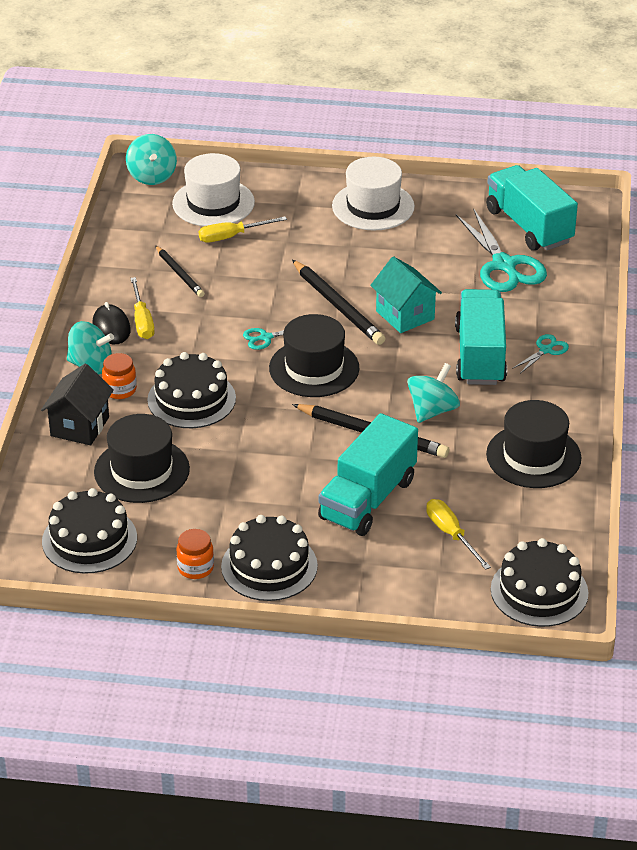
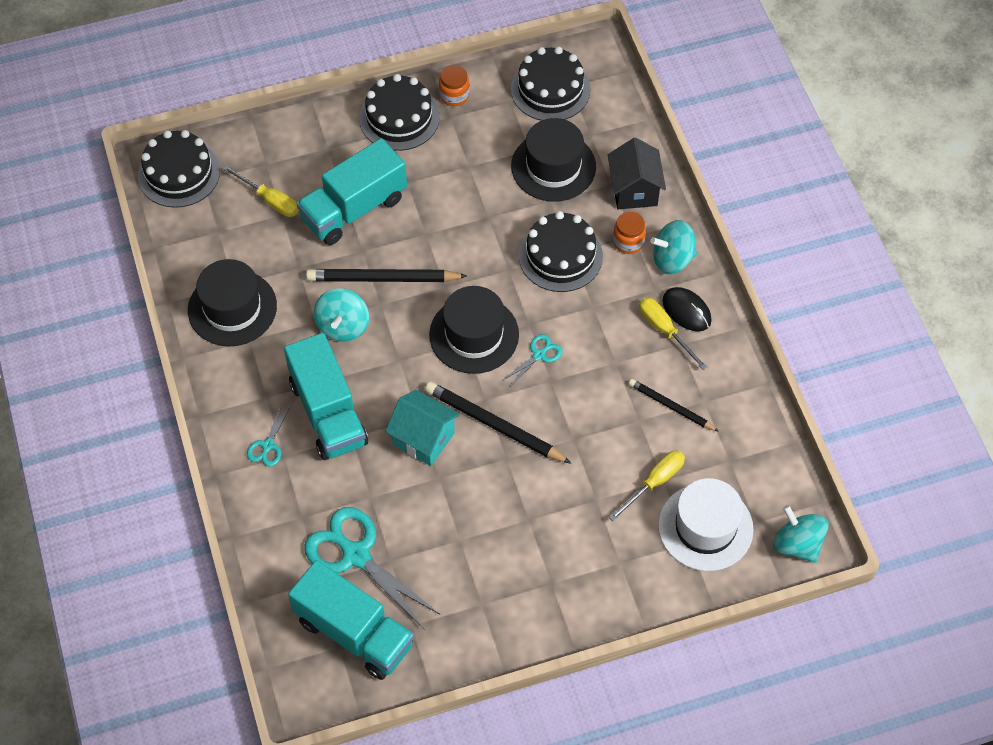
camera: 155 degrees right, 20 degrees up
(367, 499) = (354, 209): turquoise truck -> turquoise truck turned 135 degrees counterclockwise
(373, 206) = (536, 594): white hat -> none

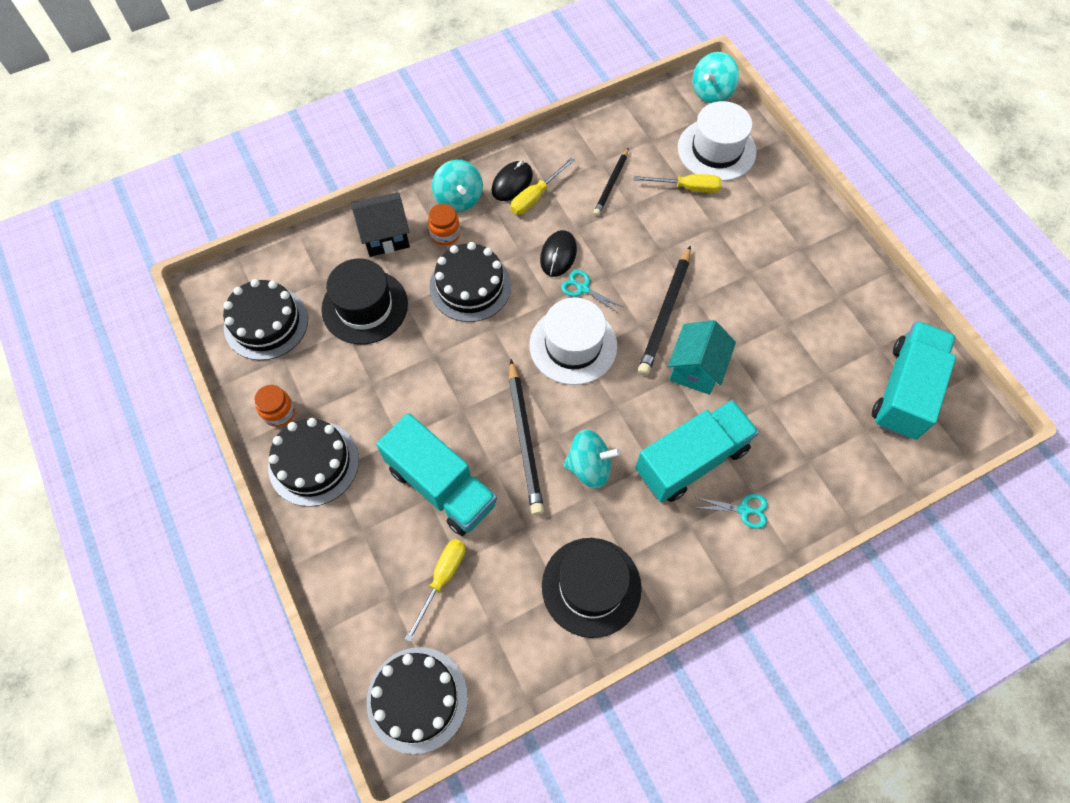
camera: 100 degrees left, 5 degrees up
(355, 555) = (831, 404): turquoise scissors -> none
(474, 334) = (573, 345): black hat -> white hat
(584, 339) = (558, 255): none -> black mouse
(654, 483) = (687, 187): yellow screwdriver -> yellow screwdriver turned 150 degrees clockwise

